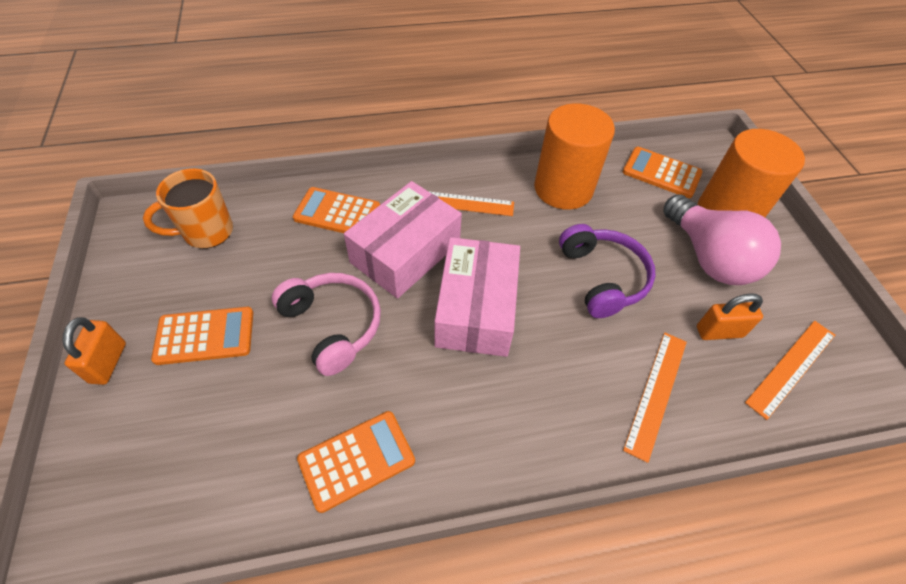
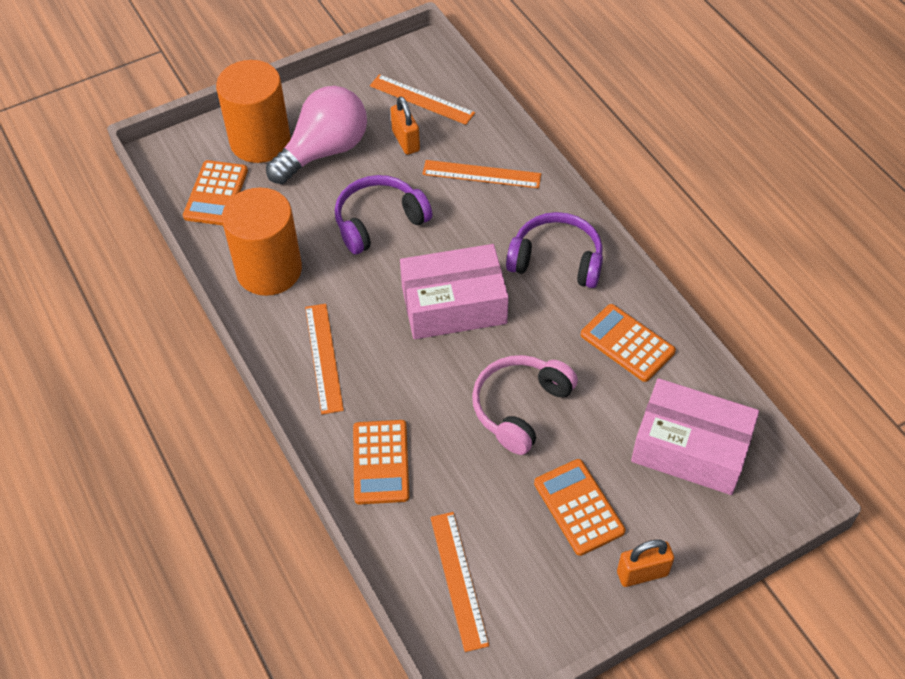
camera: 105 degrees left, 0 degrees up
(206, 232) = (458, 579): orange mug -> orange ruler
(405, 252) = (411, 380): pink box -> pink box (690, 448)
(503, 428) = (556, 260): none -> purple headphones

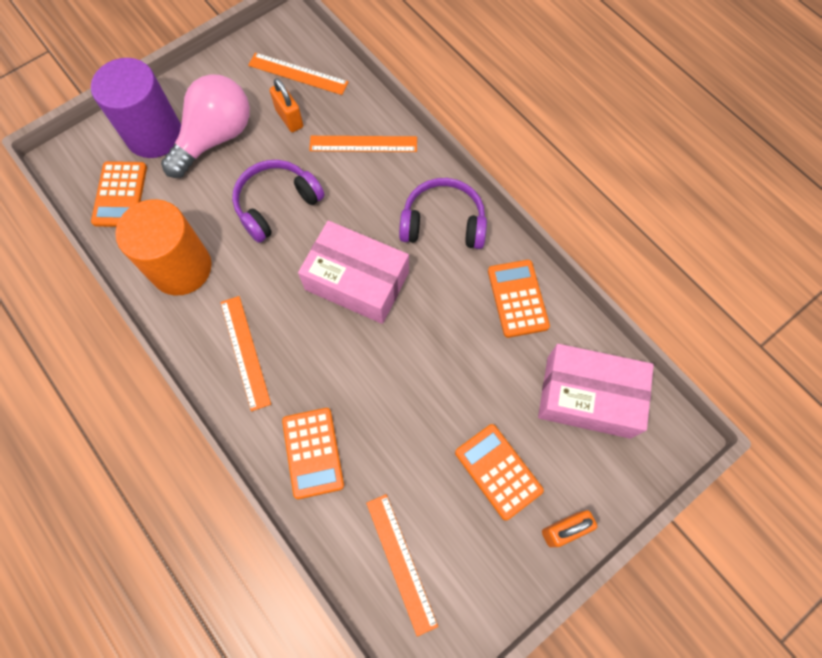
camera: 10 degrees left, 15 degrees up
(260, 141) = (154, 135): orange cylinder -> purple cylinder
(454, 305) = (357, 281): pink box -> pink box turned 45 degrees clockwise
(520, 407) = (432, 377): pink headphones -> none
(627, 343) = (517, 298): orange calculator -> orange calculator turned 45 degrees clockwise

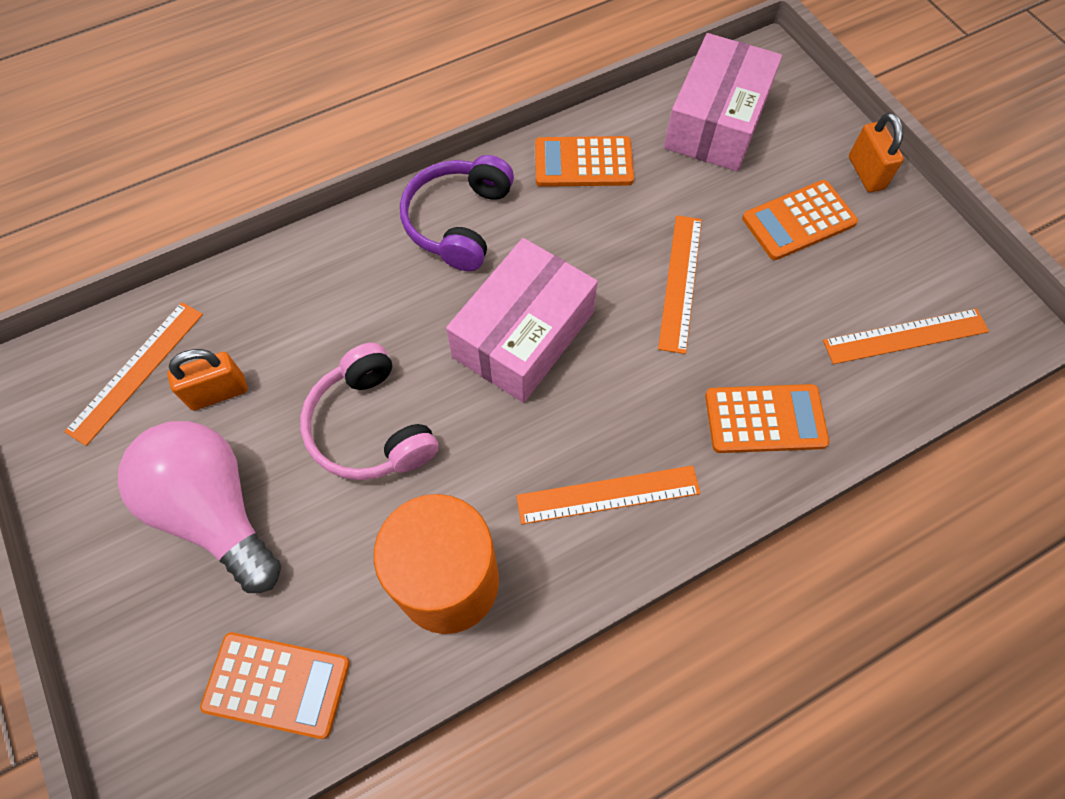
camera: 80 degrees left, 5 degrees down
(154, 135) = (170, 616): purple cylinder -> none
(276, 204) = (370, 427): purple headphones -> pink headphones
(363, 144) = (301, 298): orange ruler -> orange ruler (680, 282)

